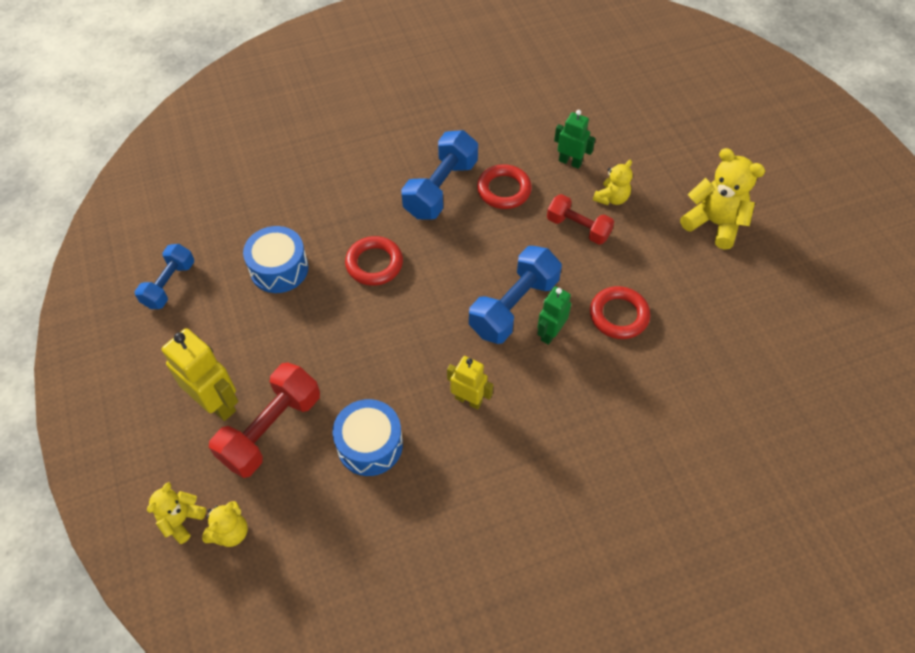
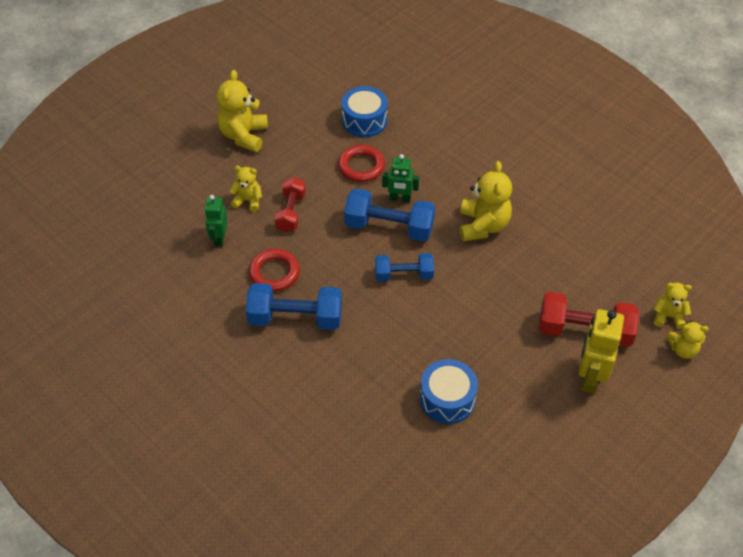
camera: 115 degrees left, 5 degrees down
(169, 284) = (514, 477): blue dumbbell -> blue dumbbell (404, 275)
(370, 445) = (553, 267): blue drum -> blue drum (364, 120)
(374, 264) = (402, 331): red ring -> none
(468, 400) = (483, 225): yellow robot -> yellow teddy bear

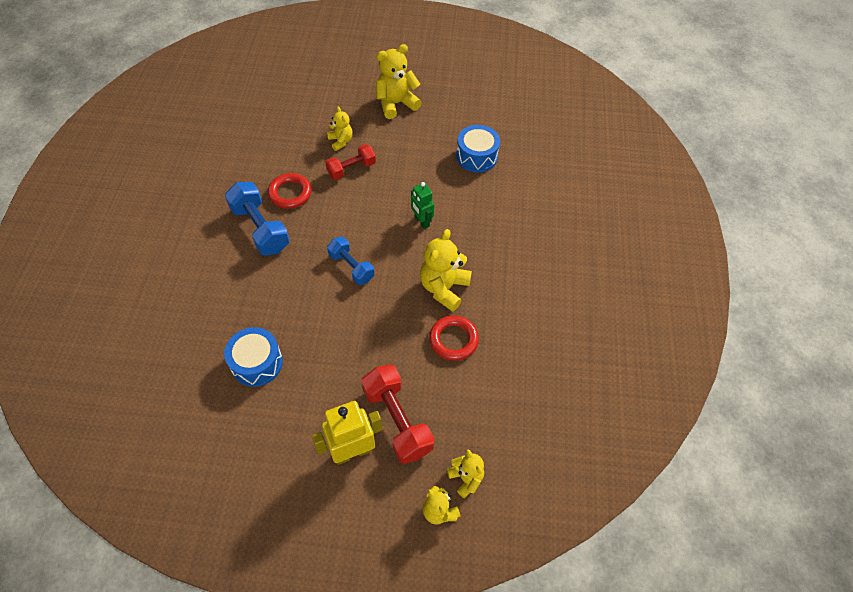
camera: 50 degrees right, 5 degrees up
(219, 238) = (295, 147): green robot -> none
(361, 166) = (431, 181): red ring -> red ring (453, 340)
(389, 227) = (389, 231): blue dumbbell -> none
(483, 225) = (444, 288): yellow teddy bear -> yellow teddy bear turned 150 degrees clockwise

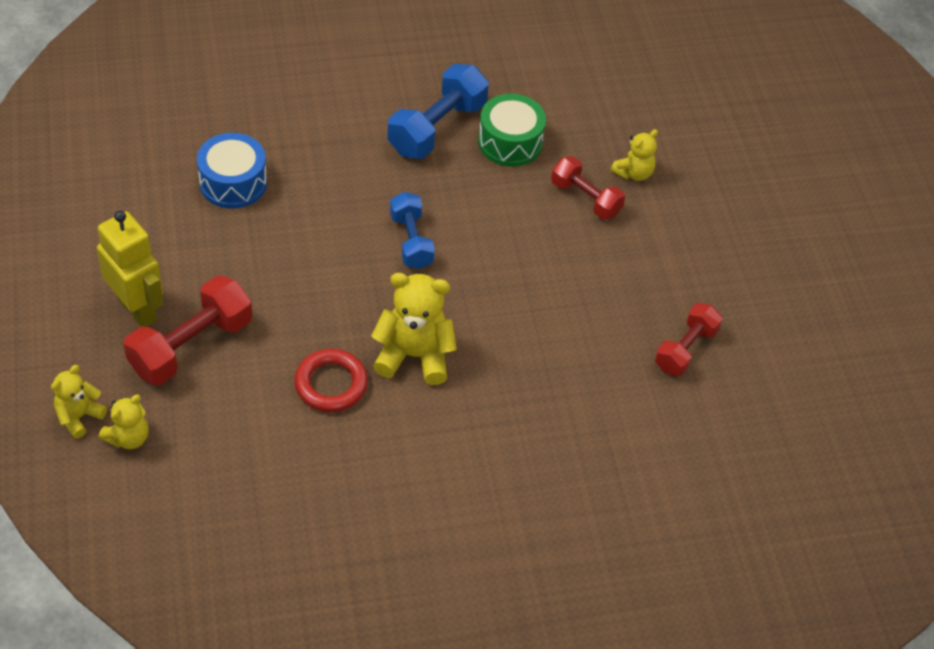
camera: 70 degrees right, 5 degrees down
(290, 193) = (510, 142): red ring -> green drum
(351, 267) = (411, 241): blue dumbbell -> blue dumbbell turned 45 degrees counterclockwise
(396, 104) = (746, 221): yellow teddy bear -> none
(421, 221) = (523, 304): green robot -> none
(476, 156) = (685, 349): blue drum -> red dumbbell

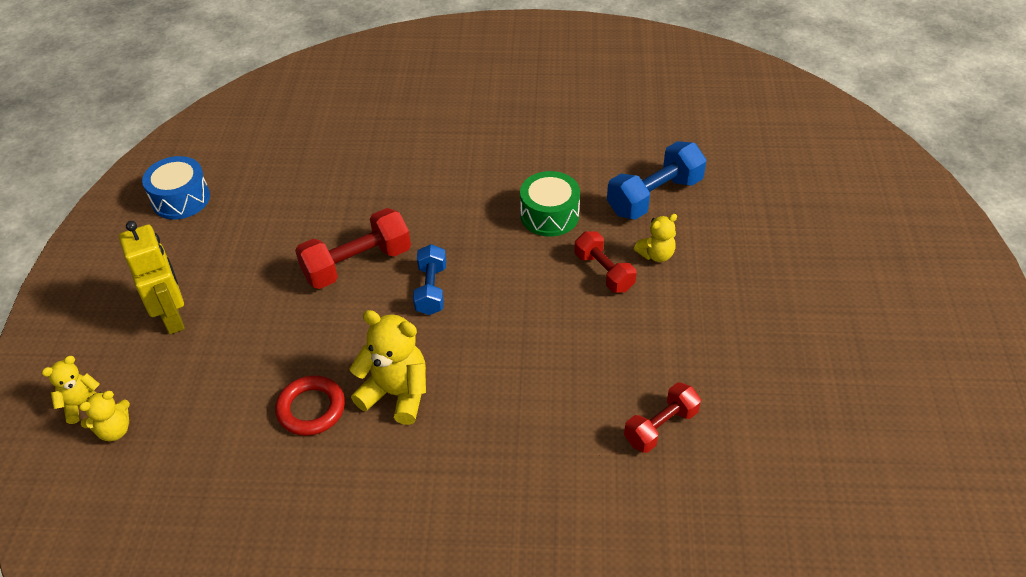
camera: 20 degrees right, 5 degrees down
(191, 346) = (203, 356): red dumbbell -> red dumbbell (357, 264)
(233, 182) = (297, 221): blue drum -> blue drum (181, 199)
(437, 128) = (488, 196): blue dumbbell -> blue dumbbell (654, 196)

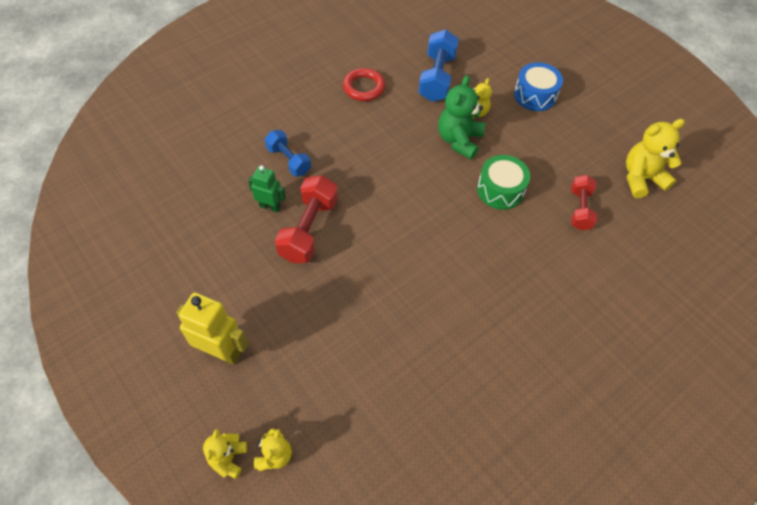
camera: 45 degrees left, 10 degrees up
(181, 199) = (122, 267): blue drum -> blue drum (535, 95)
(311, 409) = (388, 340): red ring -> red ring (364, 87)
(347, 223) = (270, 206): none -> green robot
(396, 394) = (427, 293): yellow teddy bear -> yellow teddy bear (641, 178)
(431, 289) = (374, 215): blue dumbbell -> blue dumbbell (288, 160)
(549, 215) = (391, 124): green drum -> green drum (500, 190)
(604, 272) = (459, 140): red dumbbell -> green teddy bear

